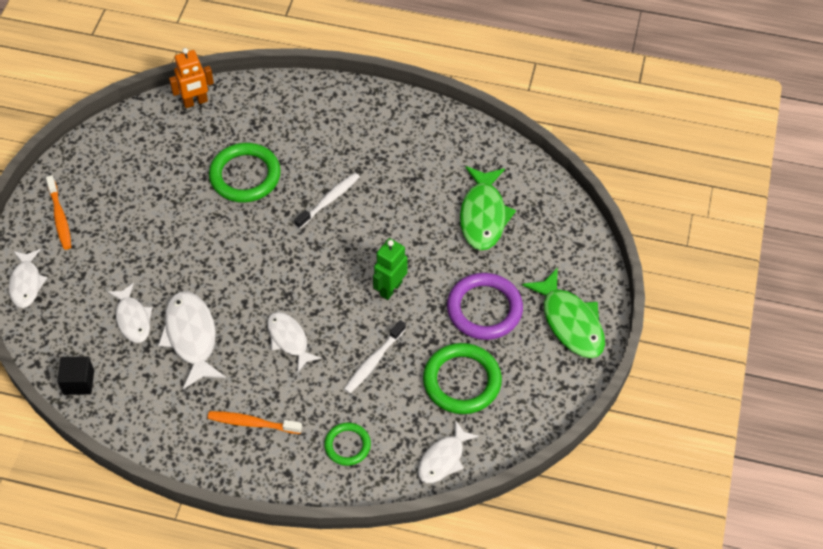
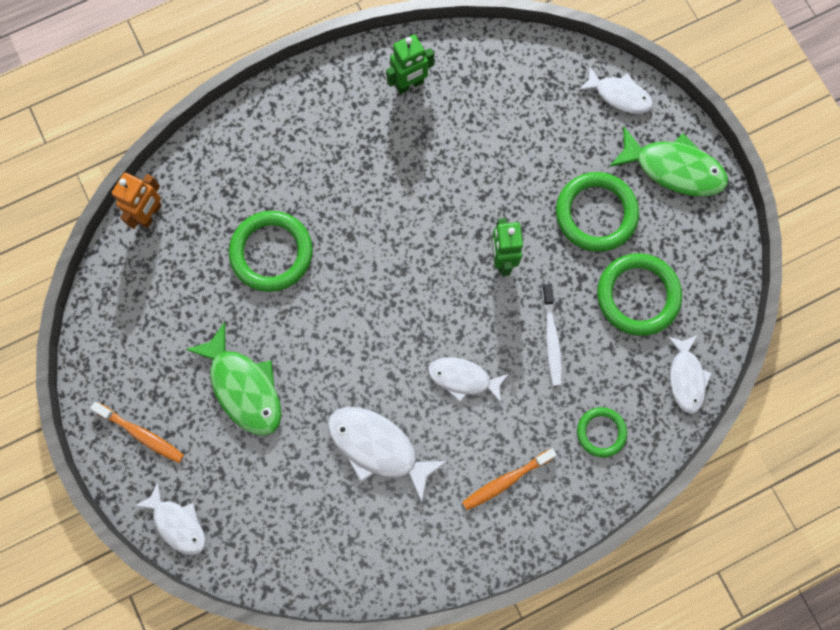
camera: 40 degrees left, 20 degrees up
(78, 382) = (322, 574): black cube -> none
(133, 319) = (309, 474): white fish -> white fish (619, 95)
(329, 200) = (370, 216): white toothbrush -> none
(435, 143) = (409, 84): none -> green robot
(483, 215) = (515, 124): green fish -> green fish (244, 387)
(484, 309) = (596, 214): purple ring -> green ring

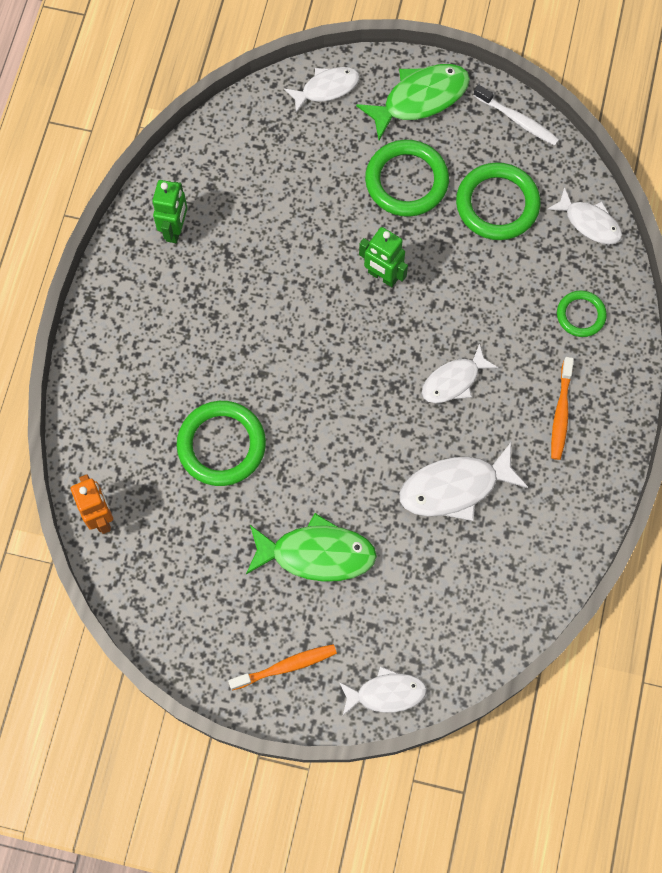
camera: 50 degrees left, 5 degrees down
(551, 338) = (477, 292): white toothbrush -> white toothbrush (517, 120)

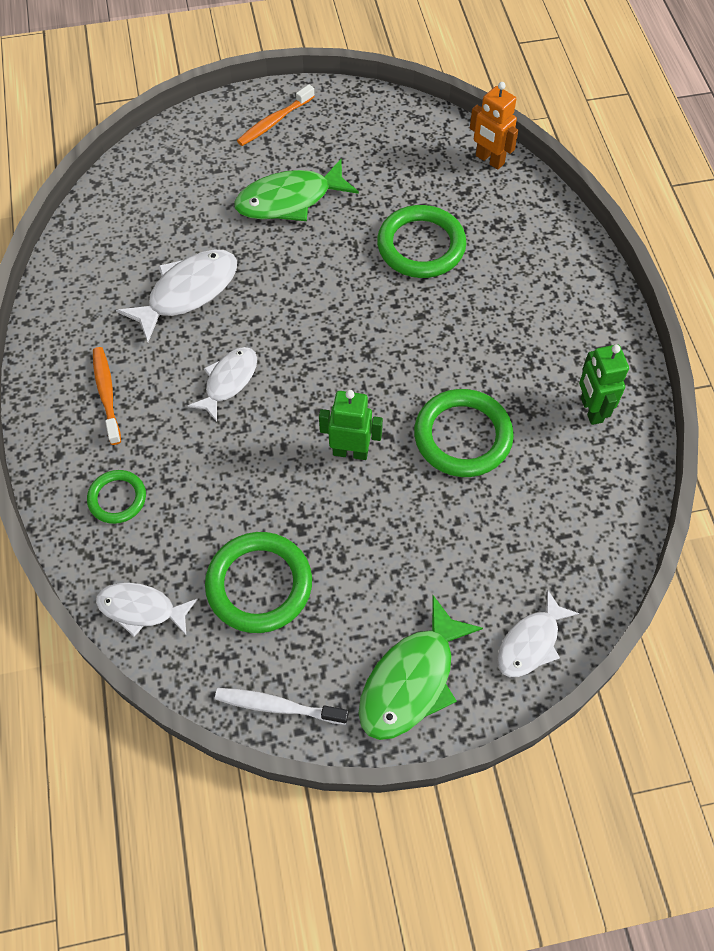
camera: 155 degrees right, 10 degrees down
(386, 693) = (183, 133): white fish -> none
(406, 181) = (376, 567): green ring -> green ring (462, 436)

